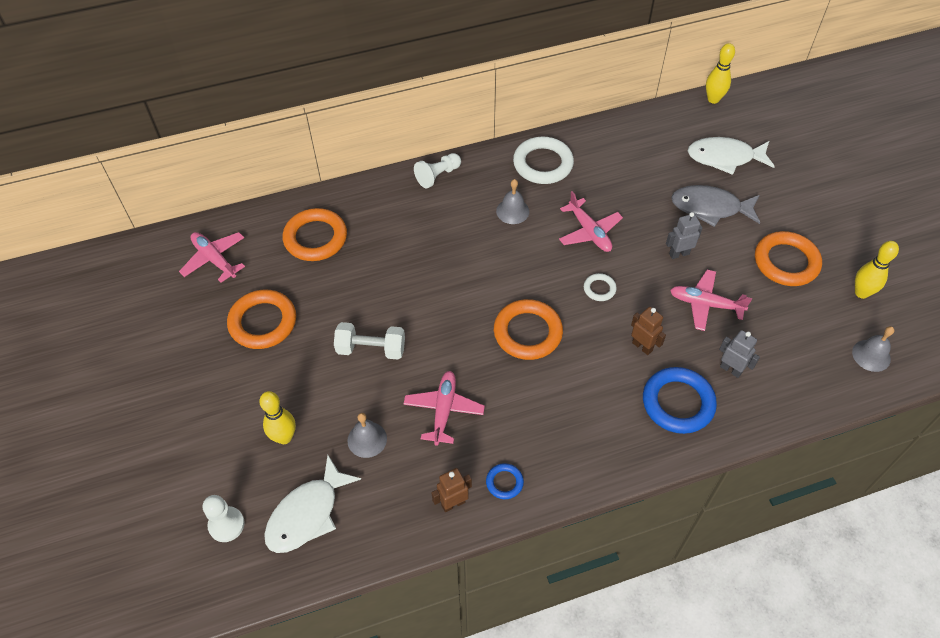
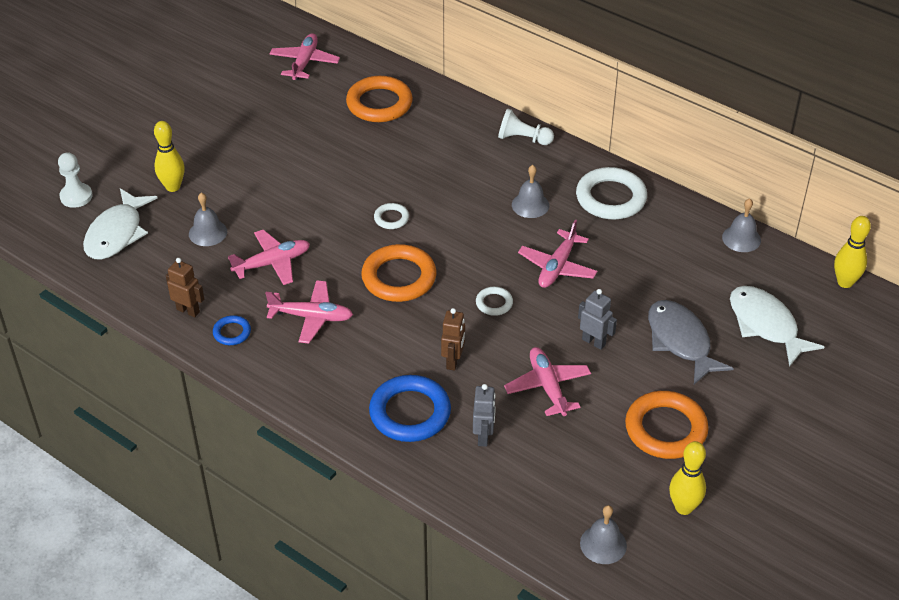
camera: 55 degrees right, 10 degrees down
(263, 322) = (268, 120): orange ring -> none
(307, 514) = (117, 233): white fish -> white fish turned 75 degrees counterclockwise
(371, 349) = (296, 192): white dumbbell -> none
(457, 302) = (391, 218): none -> white ring
(528, 414) = (312, 317): none -> pink plane
(636, 122) = (741, 238): none -> grey bell

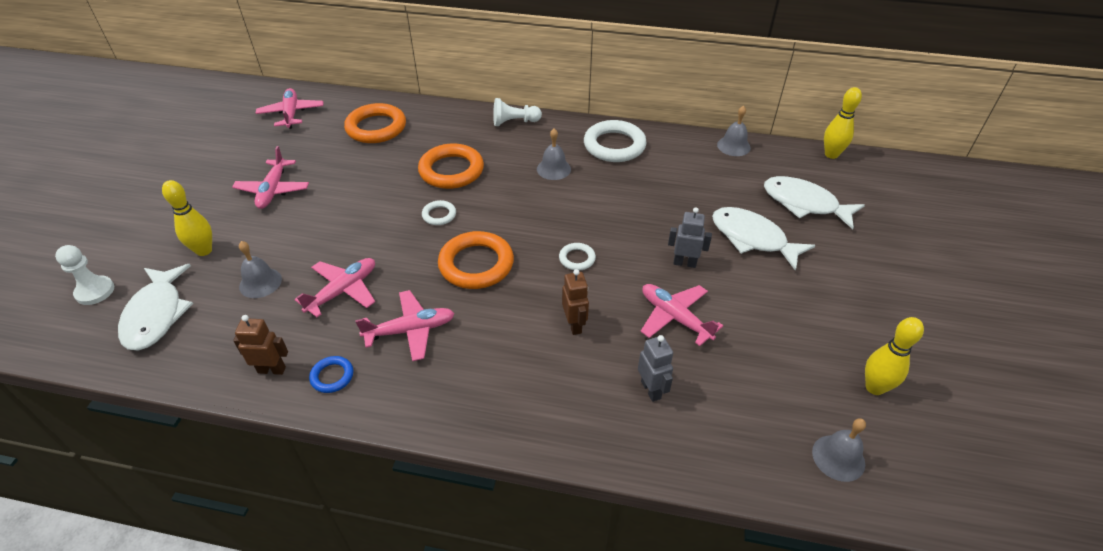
camera: 25 degrees left, 0 degrees up
(410, 413) = (565, 393): blue ring -> none
(557, 267) = (610, 211): pink plane -> pink plane (273, 190)
(665, 429) = (801, 319): orange ring -> orange ring (451, 170)
(680, 341) = (752, 238): grey fish -> white fish

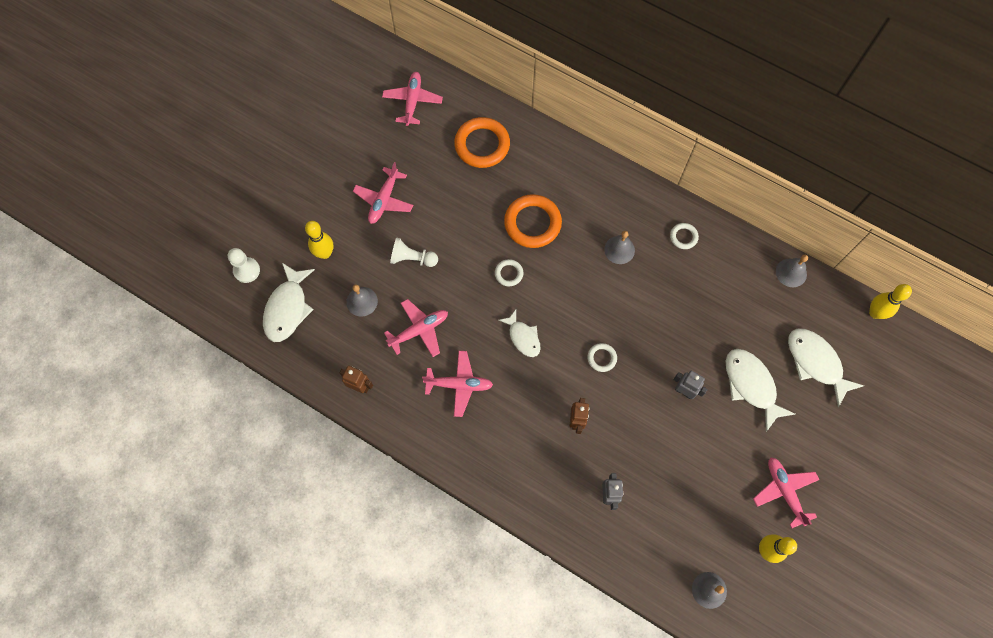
camera: 20 degrees right, 25 degrees up
(332, 376) = (398, 406): blue ring -> none
(476, 264) = (523, 337): orange ring -> white fish
(514, 122) = (605, 176): white pawn -> white pawn (412, 258)
(614, 145) = (683, 237): white ring -> white ring, size x0.49
(674, 317) = (652, 440): pink plane -> pink plane (784, 491)

